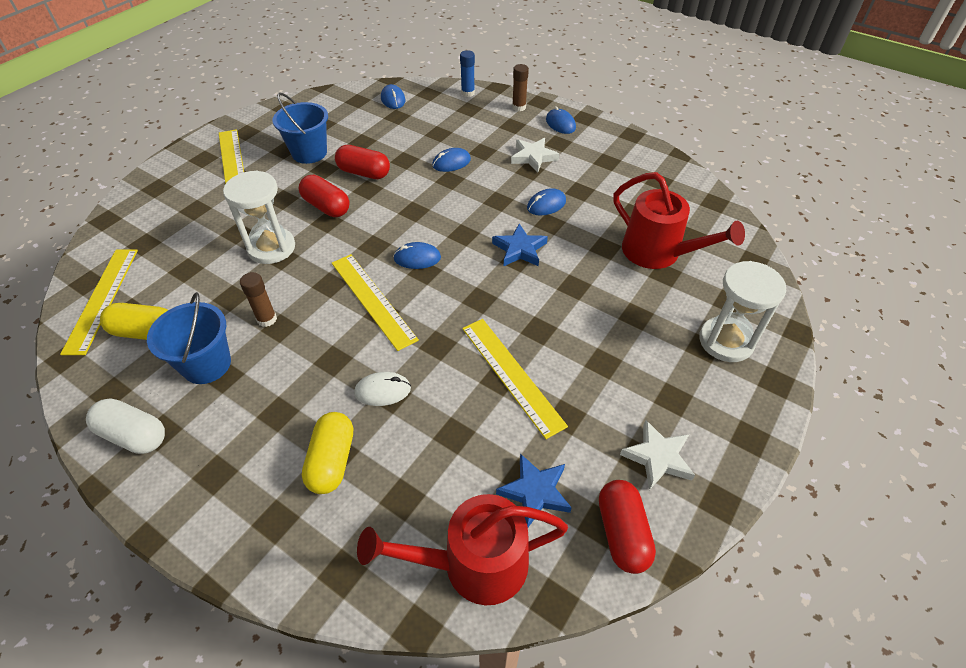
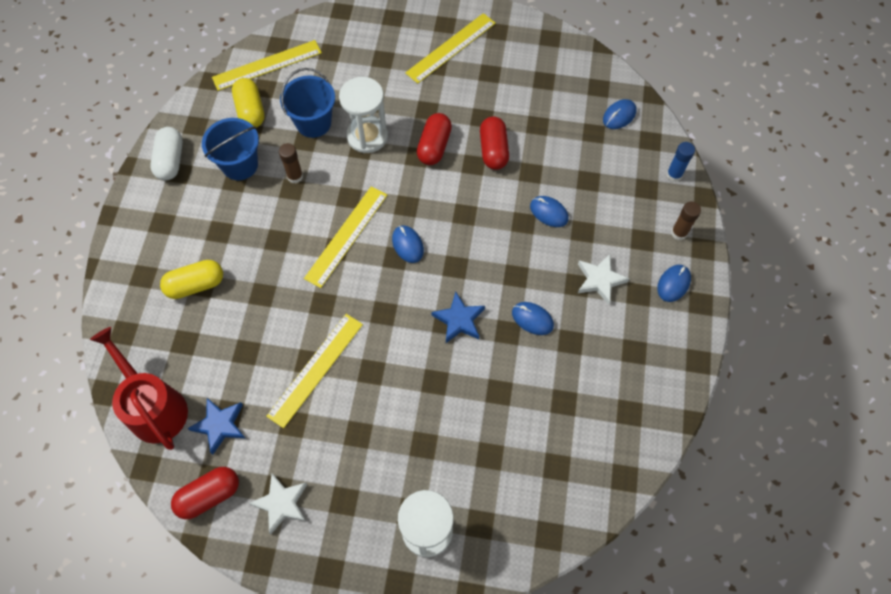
camera: 65 degrees right, 15 degrees up
(309, 153) = (496, 94): blue bucket -> blue bucket (313, 123)
(383, 391) = (264, 287): white mouse -> none
(658, 253) = (515, 442): red watering can -> none

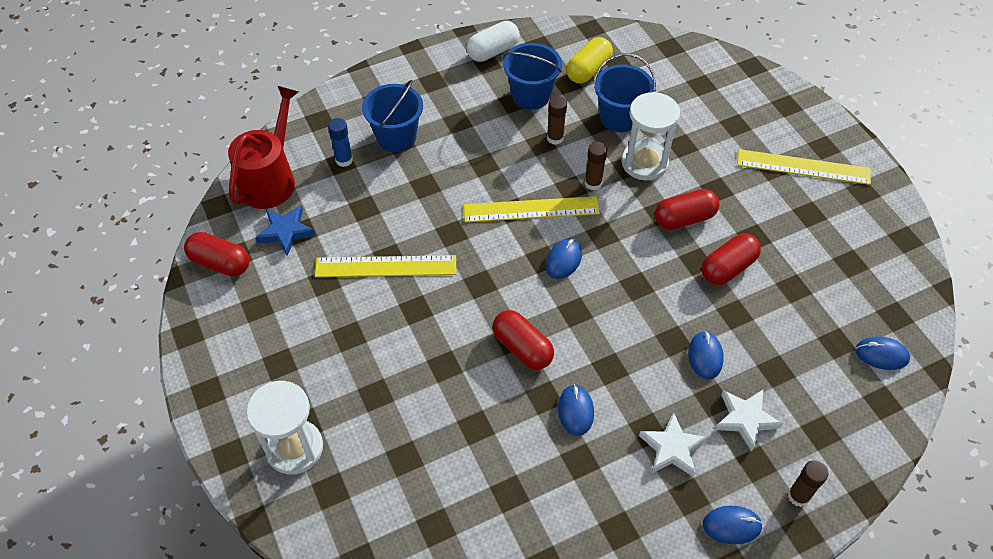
camera: 55 degrees right, 10 degrees down
(195, 285) = (396, 137): yellow capsule -> blue bucket
(267, 65) = (643, 53): yellow ruler -> none
(281, 503) = (246, 318): white star -> white star (745, 419)
(357, 180) = (593, 183): none -> brown glue stick
(459, 320) = (522, 348): blue star -> red capsule
(674, 175) = (864, 450): blue glue stick -> blue glue stick (344, 160)

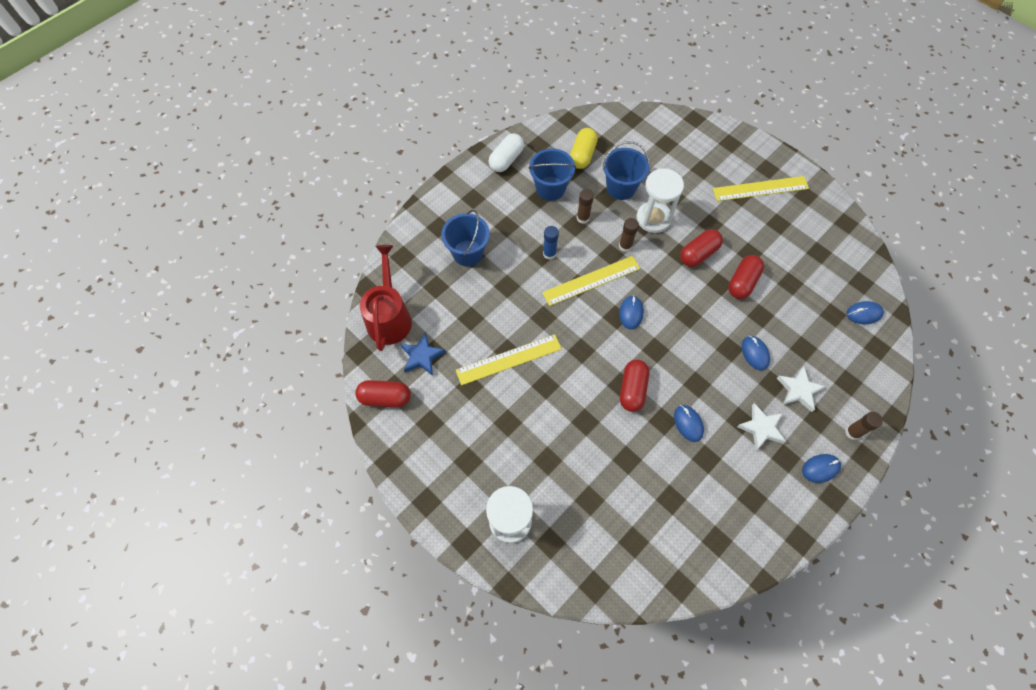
camera: 20 degrees left, 10 degrees up
(344, 160) = (437, 284): blue glue stick -> blue glue stick (549, 254)
(522, 348) = (632, 389): red capsule -> red capsule turned 75 degrees clockwise

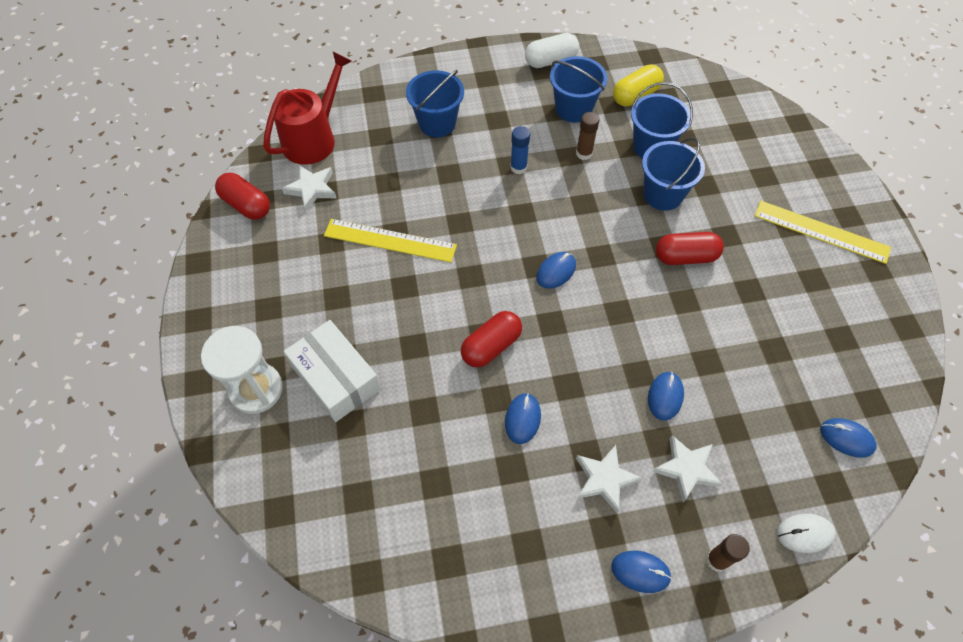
camera: 35 degrees right, 5 degrees down
(422, 356) = (311, 189): blue star -> white star
(554, 477) = (335, 378): none -> white box
(591, 280) = (540, 216): yellow ruler -> none
(625, 246) = (607, 204): brown glue stick -> none
(653, 218) = (663, 194): white hourglass -> blue bucket
(742, 282) = (714, 315): red capsule -> none
(882, 385) = (804, 533): none -> white mouse

